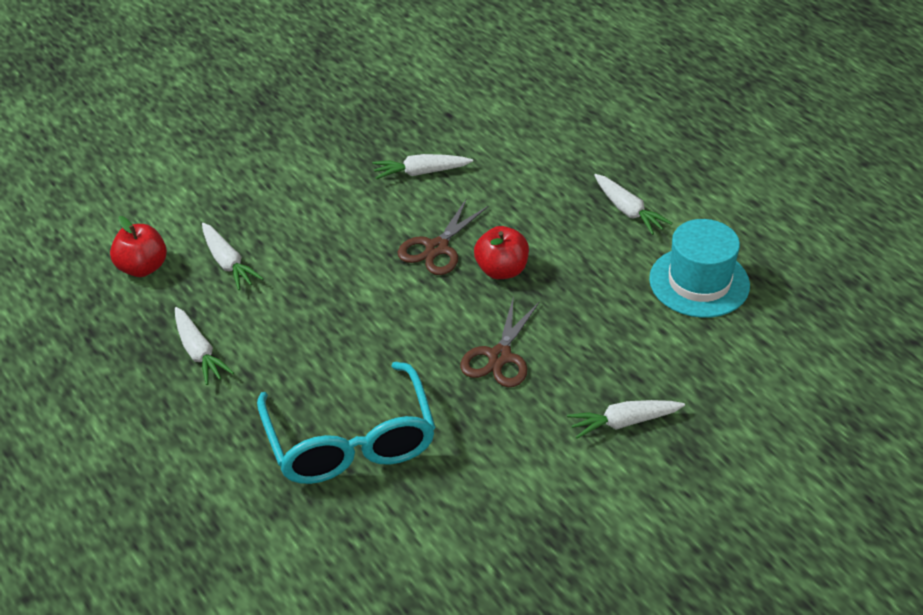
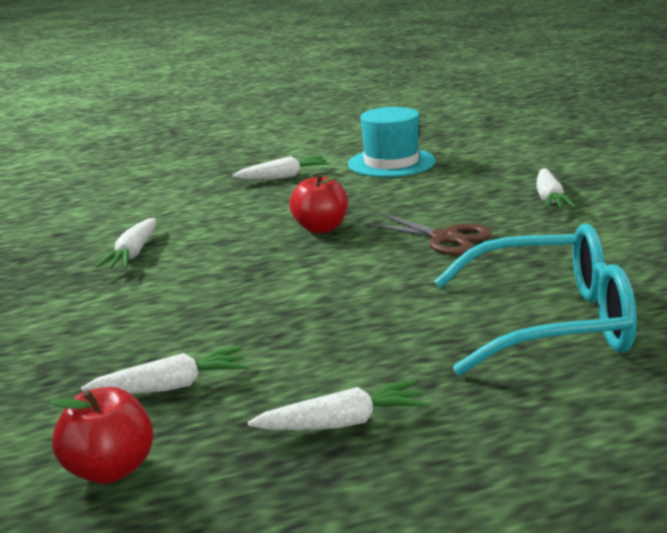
camera: 70 degrees left, 20 degrees down
(437, 248) = (262, 254): brown scissors -> none

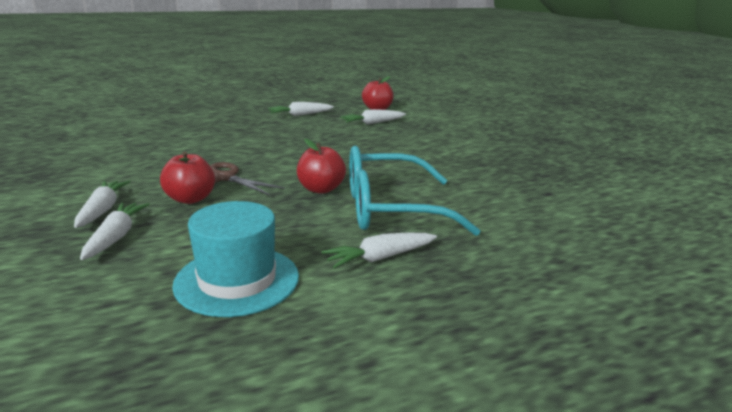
camera: 170 degrees right, 0 degrees up
(133, 253) = (459, 175): white carrot -> white carrot (116, 237)
(467, 212) = (190, 199): none -> red apple
(551, 322) = (195, 136): turquoise glasses -> turquoise glasses (389, 209)

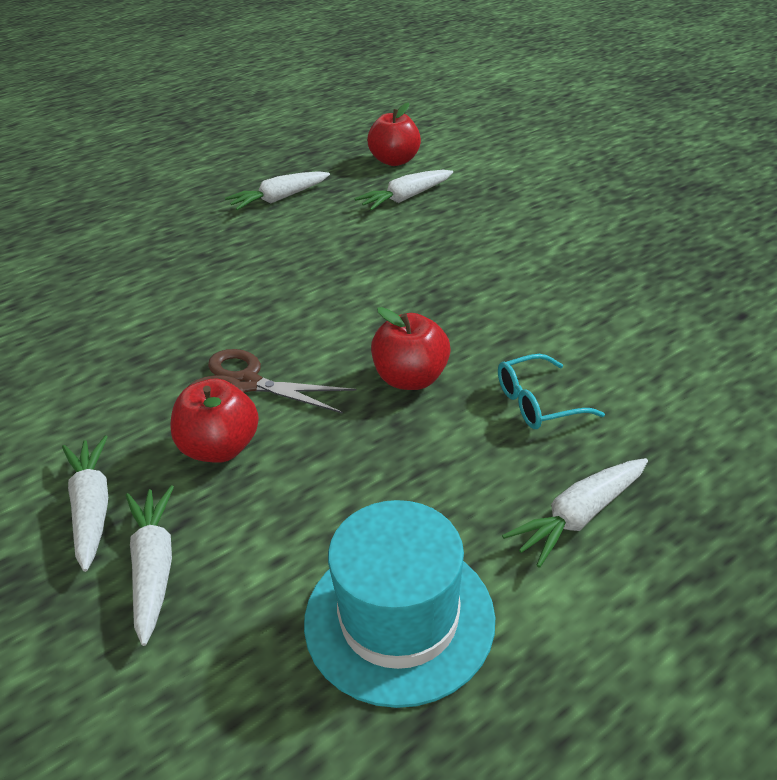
camera: 10 degrees left, 15 degrees up
(389, 209) = (537, 403): turquoise glasses -> turquoise glasses, size x0.44

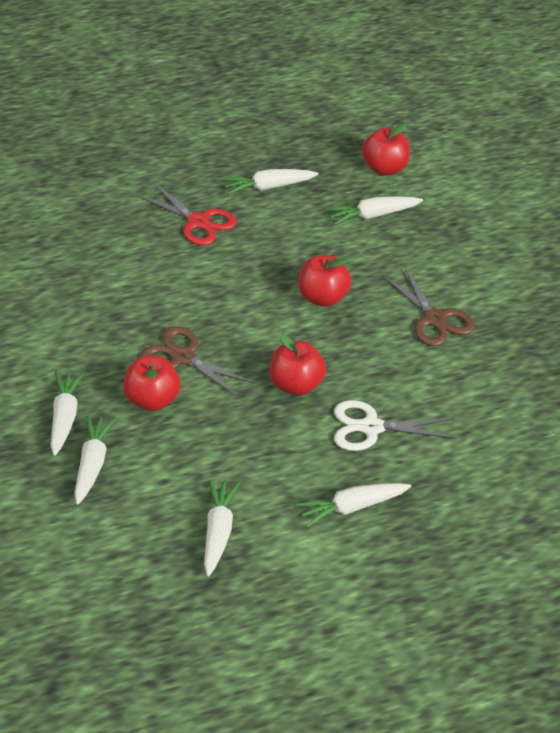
camera: 15 degrees right, 5 degrees up
(211, 244) = (198, 222): none -> red scissors
(393, 280) = (323, 298): none -> red apple
(399, 618) = (218, 532): turquoise hat -> white carrot
(534, 271) = (435, 319): none -> brown scissors
(537, 403) = (371, 428): turquoise glasses -> white scissors

